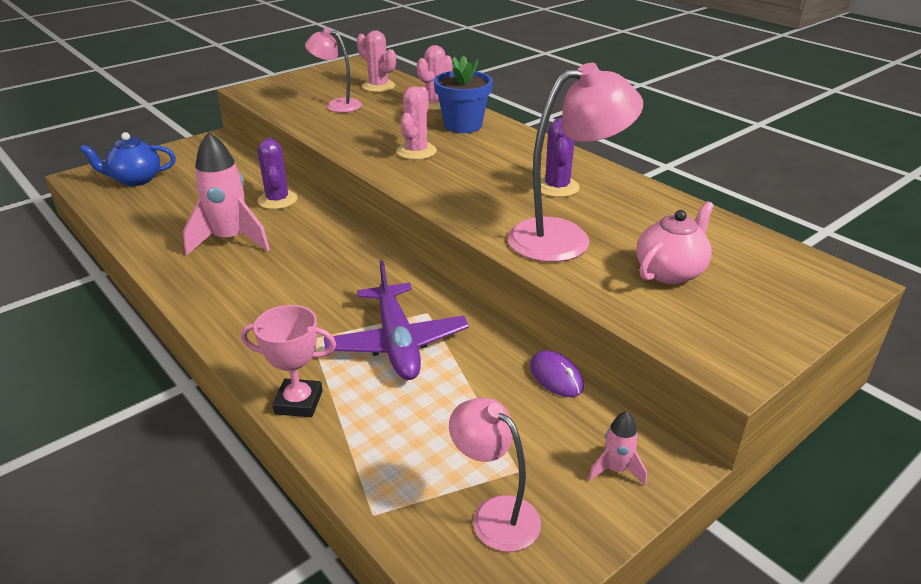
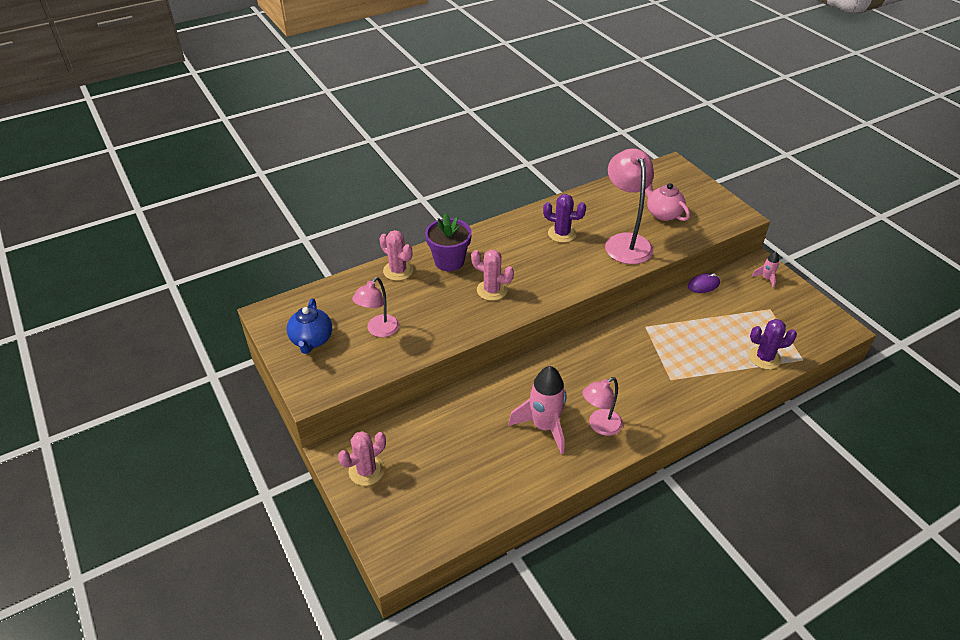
camera: 80 degrees left, 10 degrees up
(136, 180) = (414, 508): blue teapot -> blue teapot (311, 340)
(277, 200) = (482, 399): purple cactus -> purple cactus (764, 358)
(298, 402) = (729, 385): pink trophy -> none
(378, 86) = (341, 302): pink cactus -> pink cactus (366, 471)
(397, 343) = (675, 341): purple plane -> none
(463, 125) = (449, 261): blue flower pot -> purple flower pot
(495, 514) = (797, 320): pink lamp -> pink lamp (600, 426)

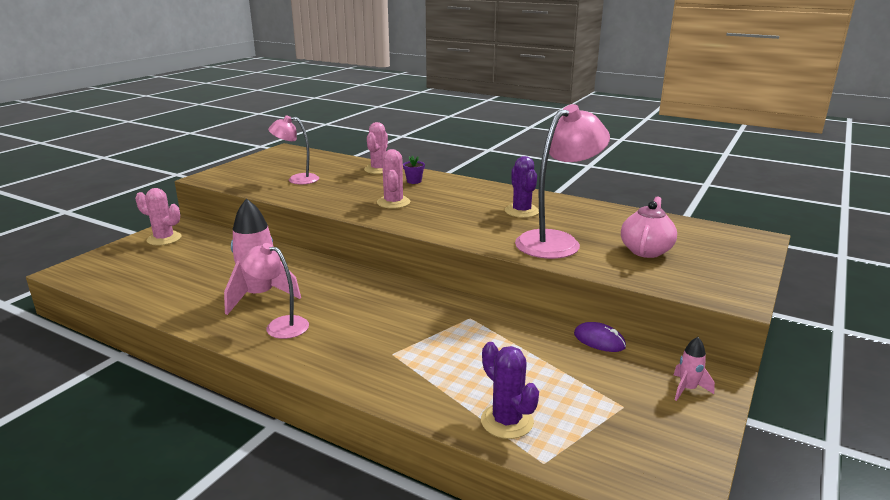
camera: 60 degrees right, 20 degrees down
(311, 340) = (267, 165): blue teapot -> none
(449, 261) = (414, 181): purple flower pot -> purple flower pot, size x0.47

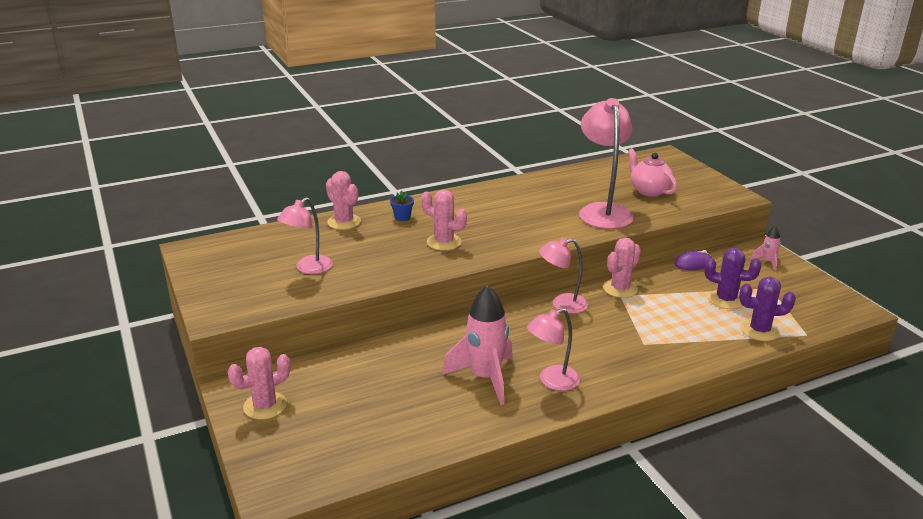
camera: 55 degrees left, 5 degrees up
(414, 181) = (402, 217): purple flower pot -> blue flower pot
(415, 295) = (562, 304): none -> pink lamp
(483, 314) = (620, 288): none -> pink cactus
(521, 211) = (532, 201): purple cactus -> purple cactus (726, 299)

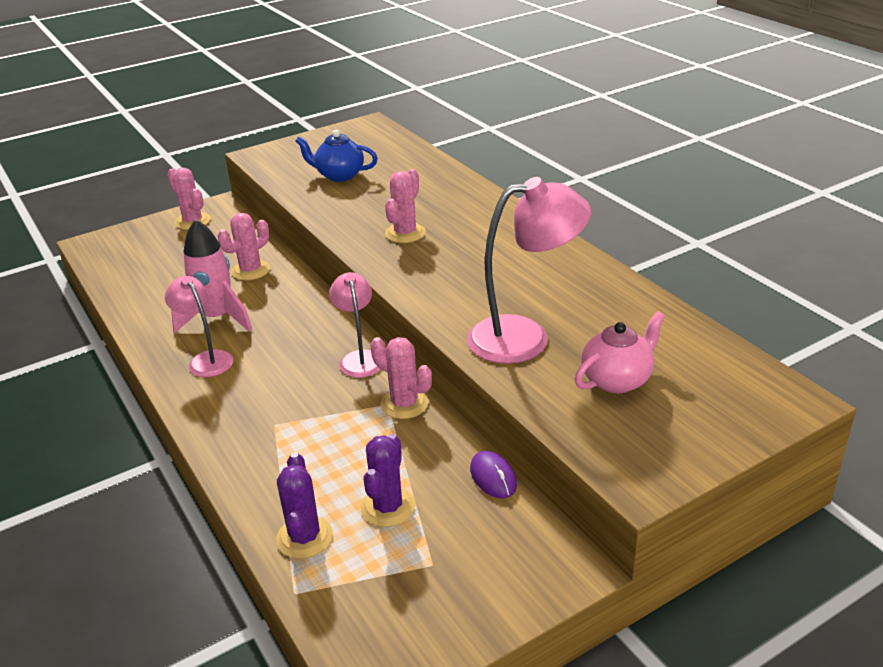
camera: 85 degrees right, 5 degrees up
(308, 268) = (339, 175): pink lamp -> blue teapot
(344, 222) = (440, 176): pink cactus -> pink cactus (251, 270)
(402, 217) = (460, 203): blue flower pot -> none
(767, 262) = (522, 571): pink rocket -> none

